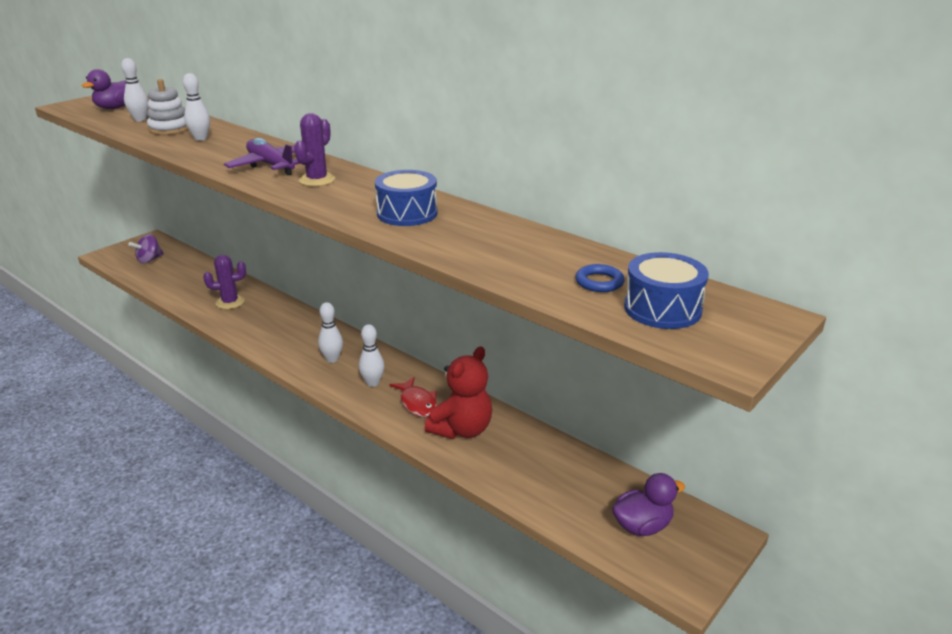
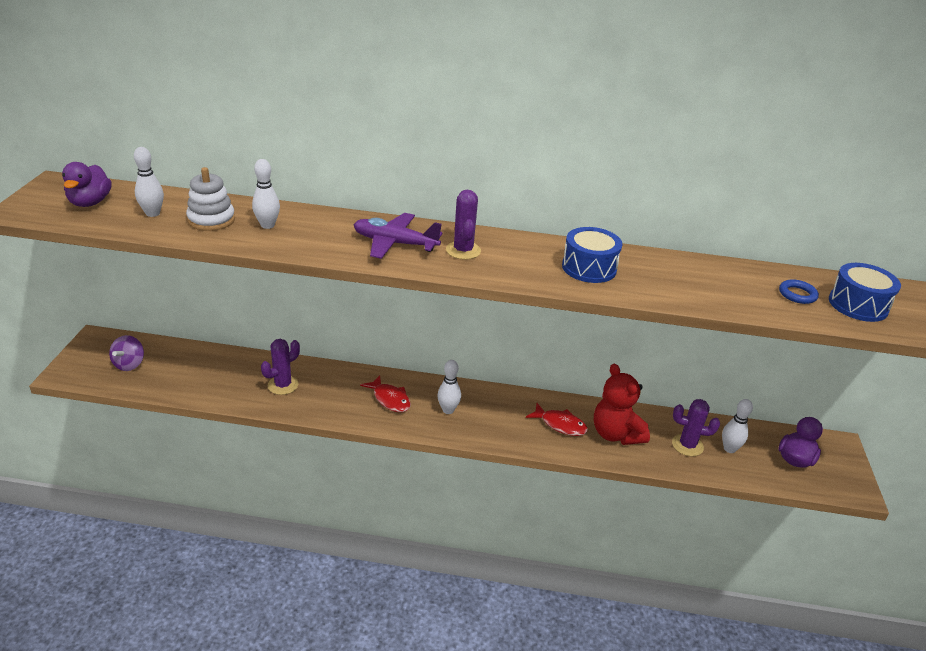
camera: 35 degrees left, 5 degrees up
(295, 336) = (390, 399): none -> red fish
(372, 383) = (506, 420): white bowling pin -> white bowling pin (729, 449)
(462, 429) = (615, 434): red teddy bear -> red teddy bear turned 150 degrees clockwise
(526, 466) = (687, 445): none -> purple cactus

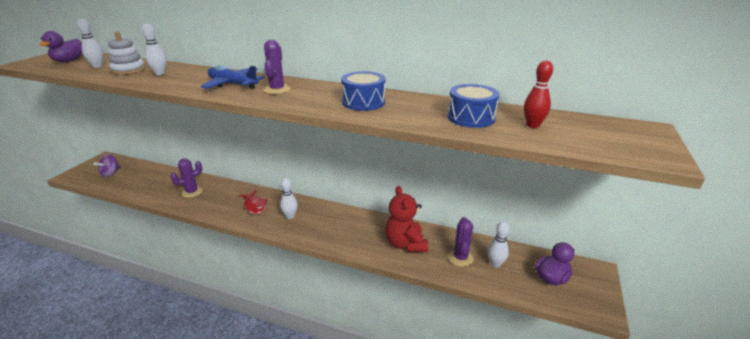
camera: 15 degrees right, 5 degrees down
(395, 243) = (233, 84): purple plane -> blue plane
(560, 424) = (366, 233): red fish -> none
(687, 445) = (460, 258): purple cactus -> purple cactus turned 75 degrees clockwise
(797, 294) = (532, 125): blue ring -> red bowling pin
(858, 305) = (588, 135): blue drum -> blue drum (471, 117)

